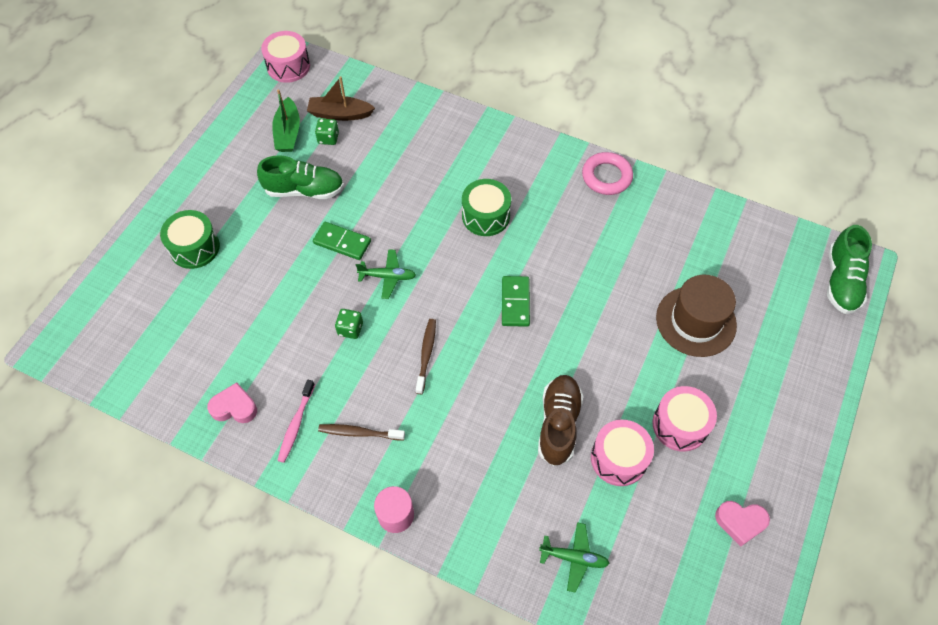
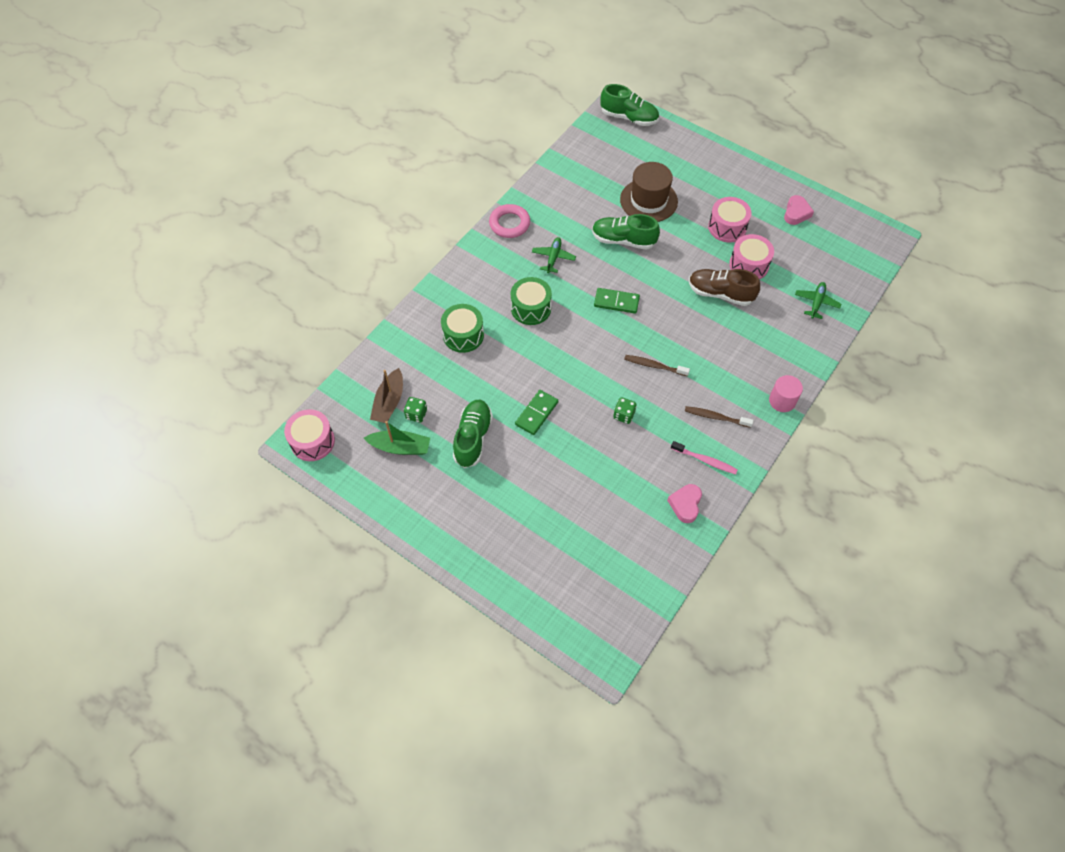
camera: 80 degrees left, 0 degrees up
(194, 247) = (519, 532): green drum -> green drum (463, 335)
(360, 433) = (716, 417): brown toothbrush -> brown toothbrush turned 90 degrees clockwise
(388, 276) = (578, 383): green plane -> green plane (553, 257)
(617, 299) = (623, 240): none -> green shoe

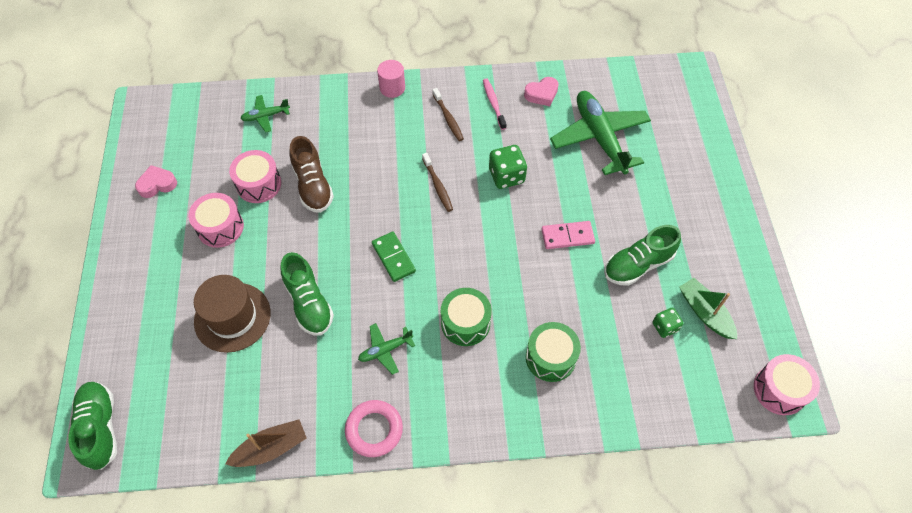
camera: 130 degrees left, 0 degrees up
(389, 402) = (678, 360): brown boat -> brown boat (271, 448)
(536, 413) = (567, 236): green domino -> pink domino
(602, 510) = (599, 137): none -> green plane
(624, 415) = (506, 176): green dice -> green dice, size x1.62

